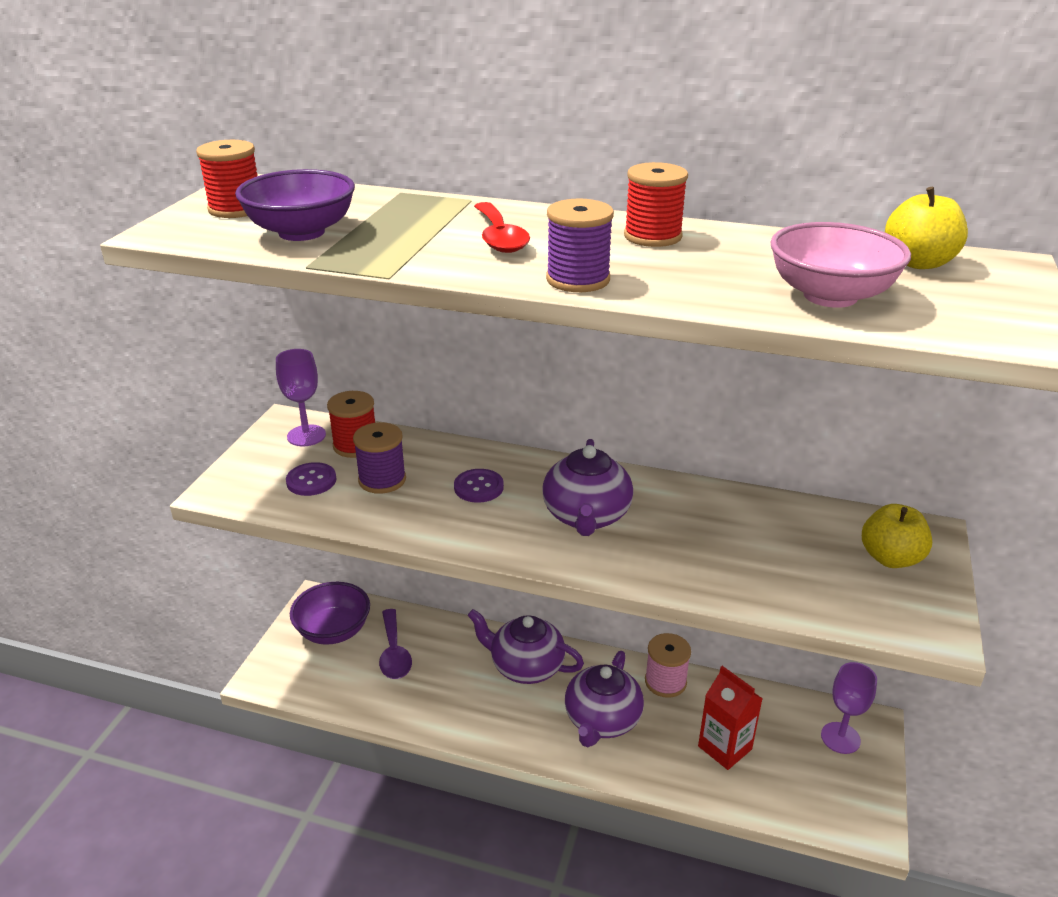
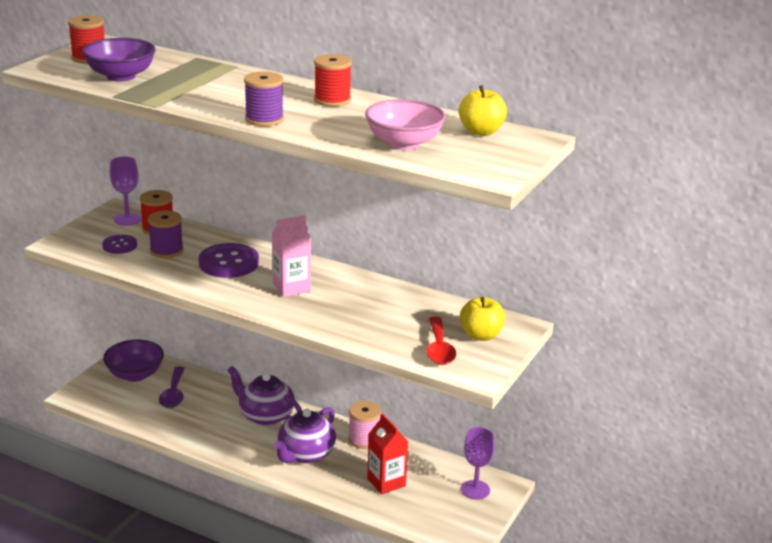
camera: 10 degrees right, 5 degrees down
(478, 487) = (229, 263): purple button -> purple button, size x1.73
(499, 237) = (237, 91): red spoon -> red spoon (439, 349)
(586, 516) = (291, 287): purple teapot -> pink carton

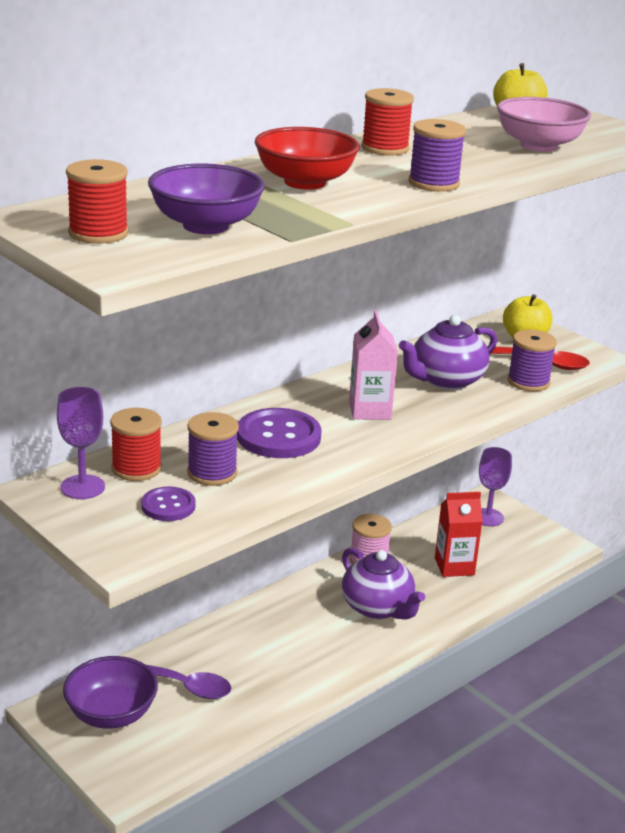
camera: 70 degrees left, 0 degrees up
(227, 88) = (305, 182): none -> red bowl
(265, 415) = (282, 619): purple teapot -> purple teapot (446, 380)
(396, 345) = (528, 382): none -> purple spool

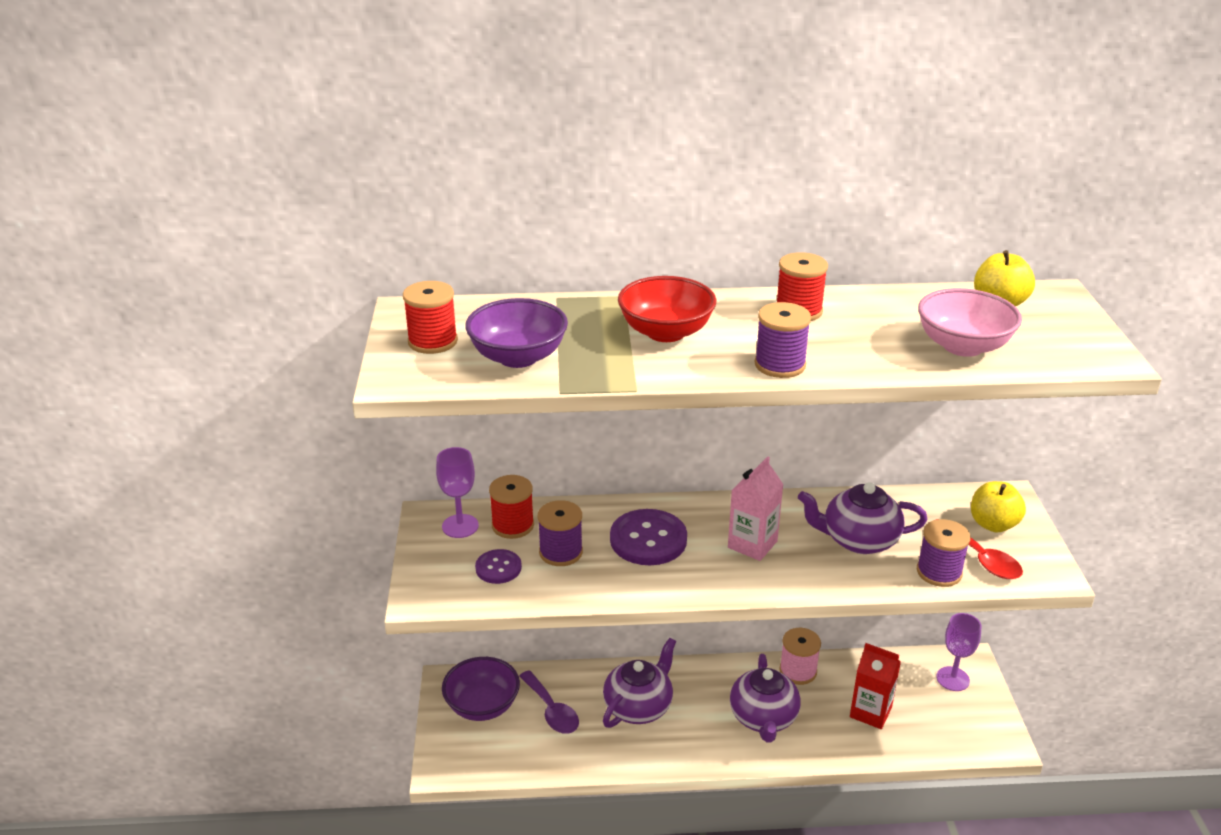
camera: 40 degrees right, 5 degrees up
(264, 646) = (639, 706): none -> purple teapot

